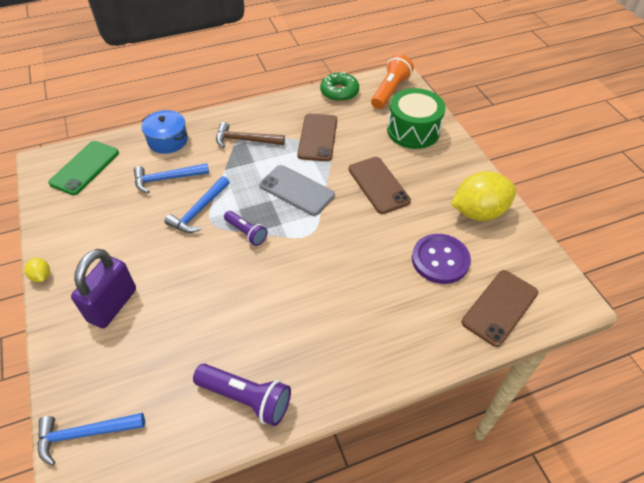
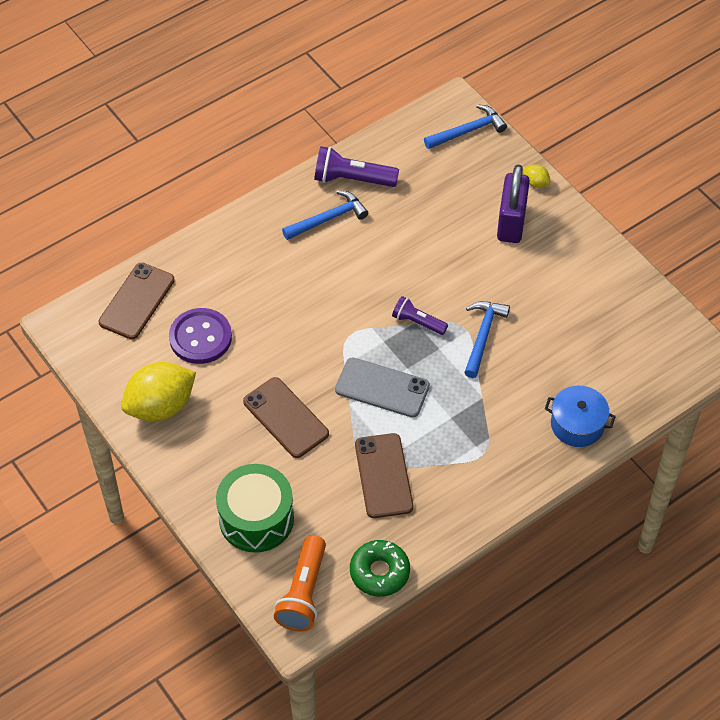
camera: 165 degrees right, 5 degrees up
(41, 276) = (599, 233): yellow lemon -> yellow lemon (535, 183)
(84, 168) = (652, 361): green phone -> none
(167, 179) = (543, 368): blue hammer -> blue hammer (328, 219)
(245, 140) = (477, 449): brown hammer -> none

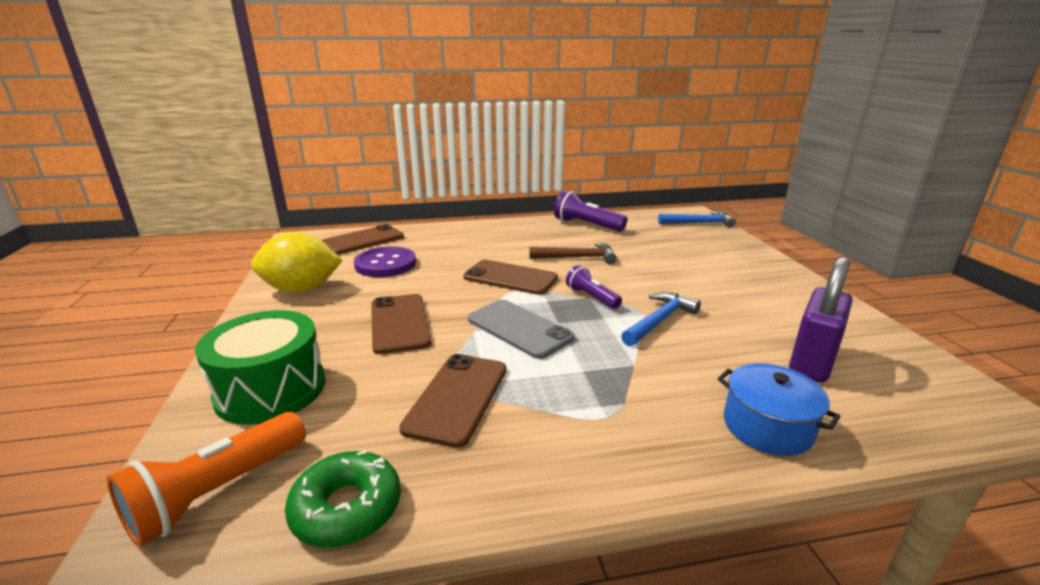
camera: 25 degrees right, 30 degrees down
(328, 219) = (552, 236): blue hammer -> none
(333, 317) = (510, 278): none -> brown phone
(375, 256) = (577, 257): none -> brown hammer
(511, 223) = (722, 265): purple padlock -> purple padlock (812, 362)
(535, 183) = (755, 252): yellow lemon -> none

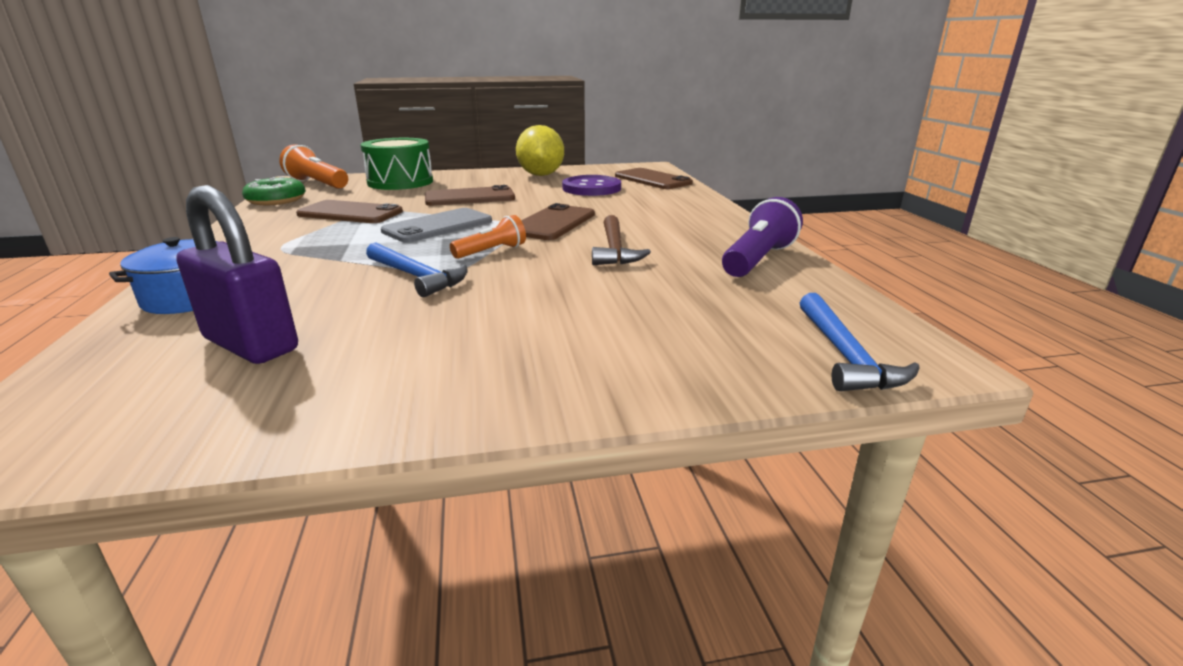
camera: 90 degrees right, 0 degrees up
(591, 297) = (491, 251): purple flashlight -> orange flashlight

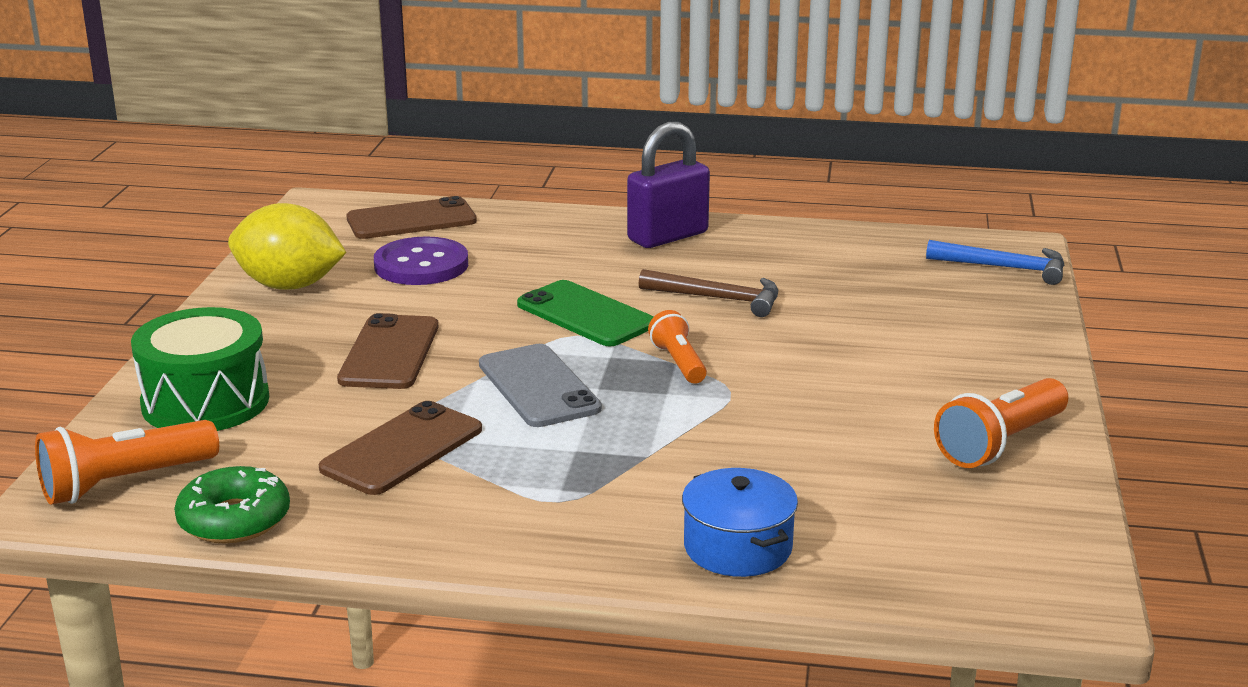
camera: 70 degrees left, 0 degrees up
(251, 344) = (894, 498): purple padlock -> purple padlock (668, 236)
(363, 388) = (1000, 443): none -> orange flashlight
(416, 277) = (743, 410): blue hammer -> none
(553, 223) = (586, 314): brown phone -> green phone
(758, 260) = (793, 243): purple flashlight -> none

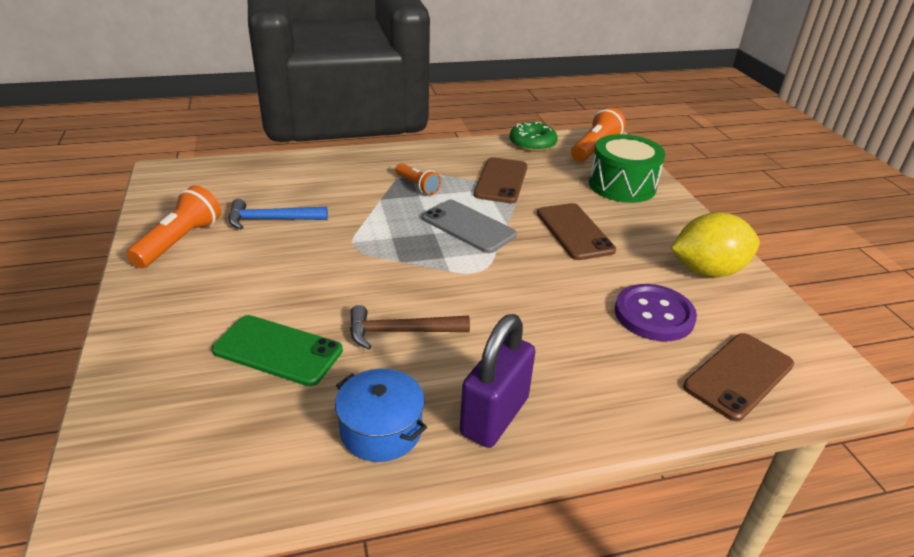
camera: 155 degrees right, 10 degrees up
(586, 314) = (487, 290): green phone -> green phone (277, 350)
(678, 363) = (397, 261): orange flashlight -> orange flashlight (417, 186)
(737, 547) = (317, 167): blue pot -> blue pot (381, 430)
(1004, 268) = (126, 456): blue hammer -> blue hammer (271, 219)

